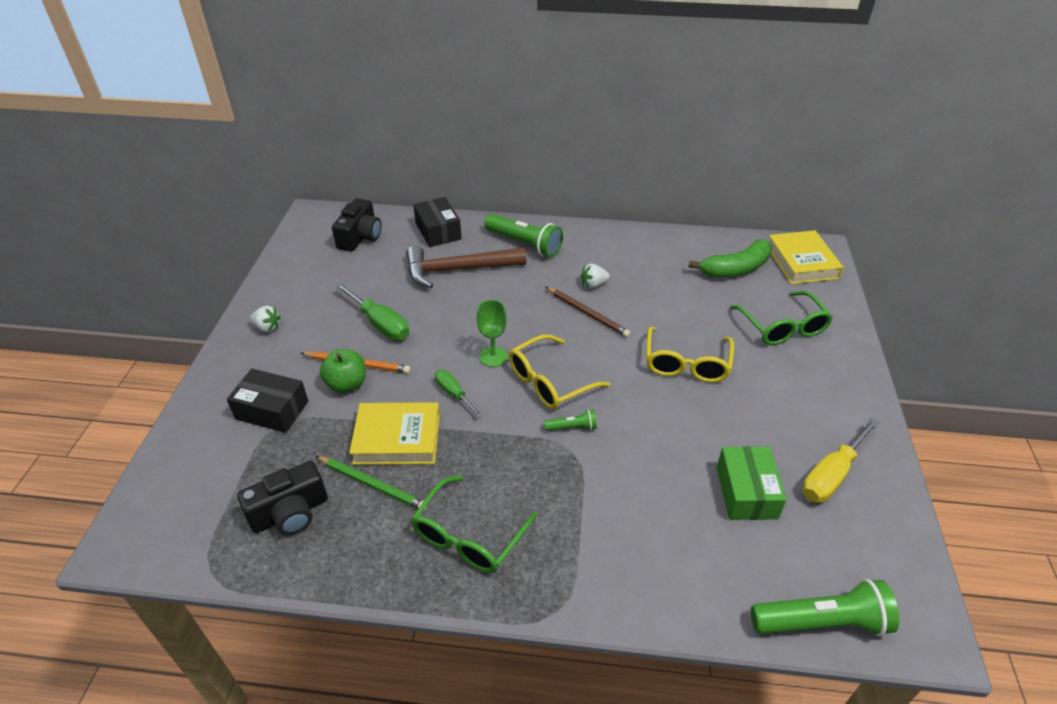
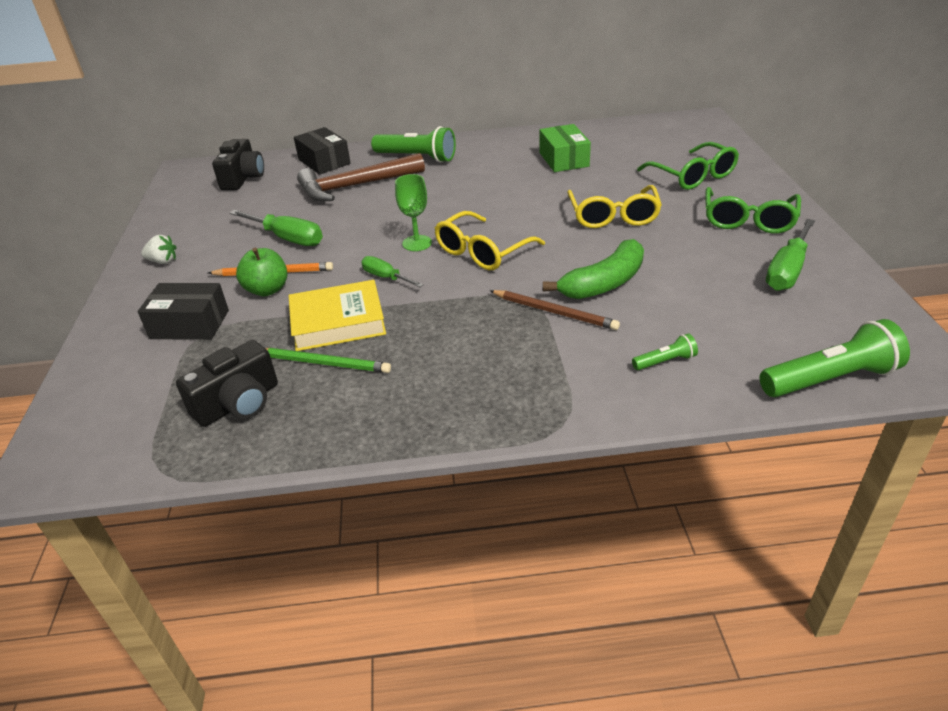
camera: 10 degrees left, 5 degrees down
(468, 536) = (445, 384): green glasses -> green glasses (748, 220)
(572, 427) = (519, 281): green flashlight -> green flashlight (665, 361)
(587, 313) = (500, 196): brown pencil -> brown pencil (554, 312)
(593, 285) = (498, 175): white strawberry -> none
(736, 269) = (630, 143): green banana -> green banana (604, 283)
(746, 492) = (713, 298): green box -> green box (564, 159)
(801, 262) = (689, 130): yellow book -> none
(831, 475) = (787, 270): yellow screwdriver -> green screwdriver

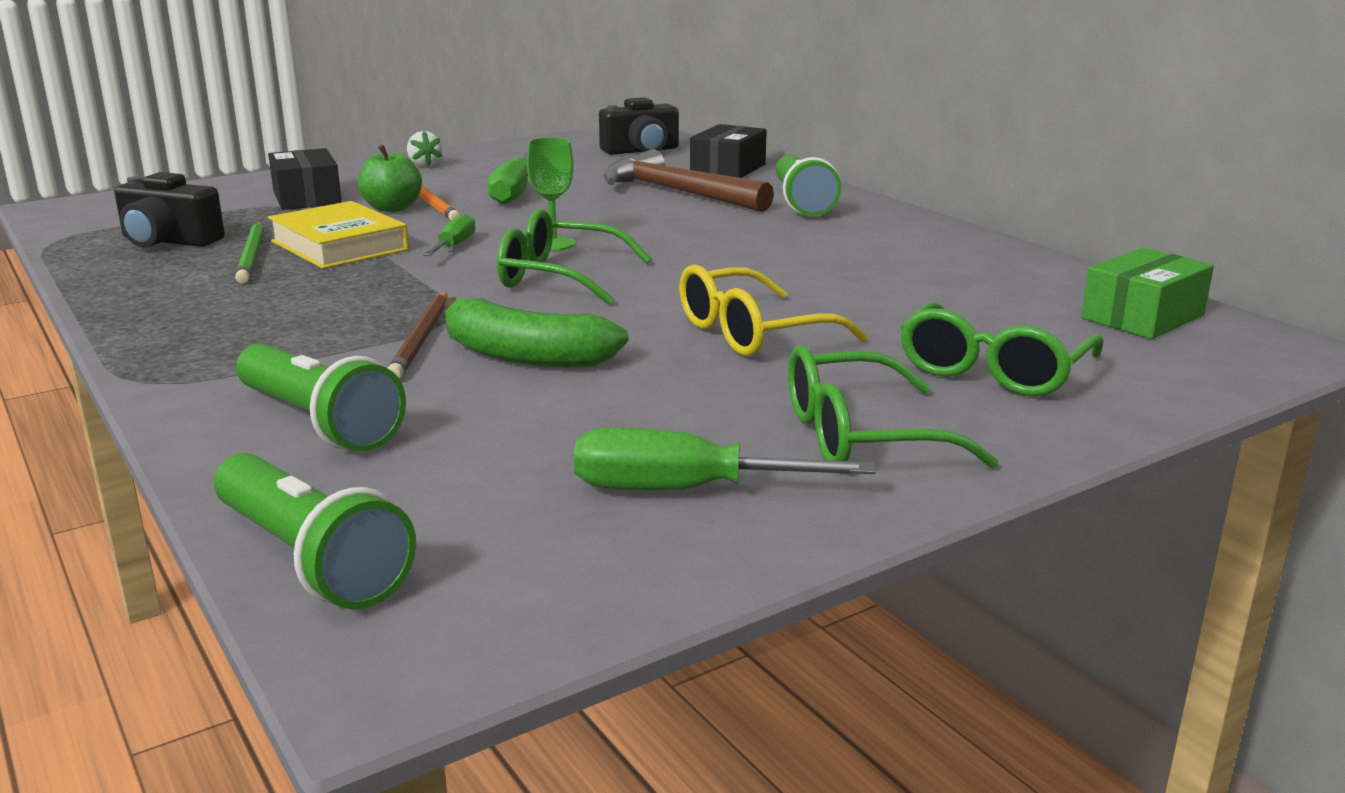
camera: 60 degrees right, 15 degrees down
(482, 252) = (558, 277): yellow glasses -> green glasses
(564, 159) = (919, 275): green box -> green box (1142, 317)
(665, 361) = (319, 423): green flashlight -> green flashlight, size x2.06

